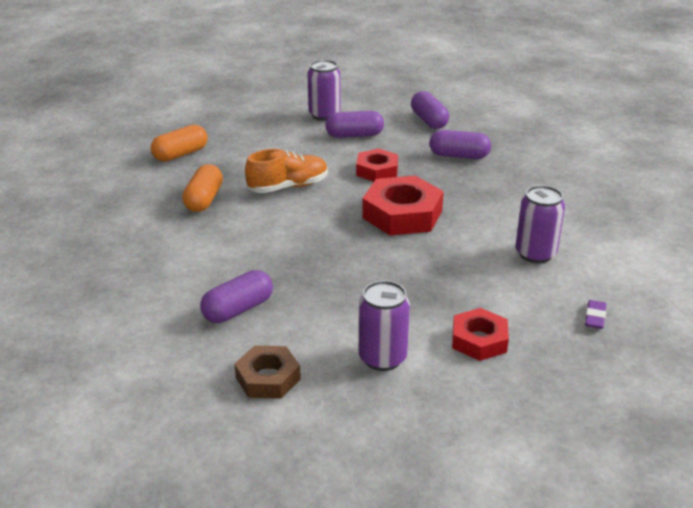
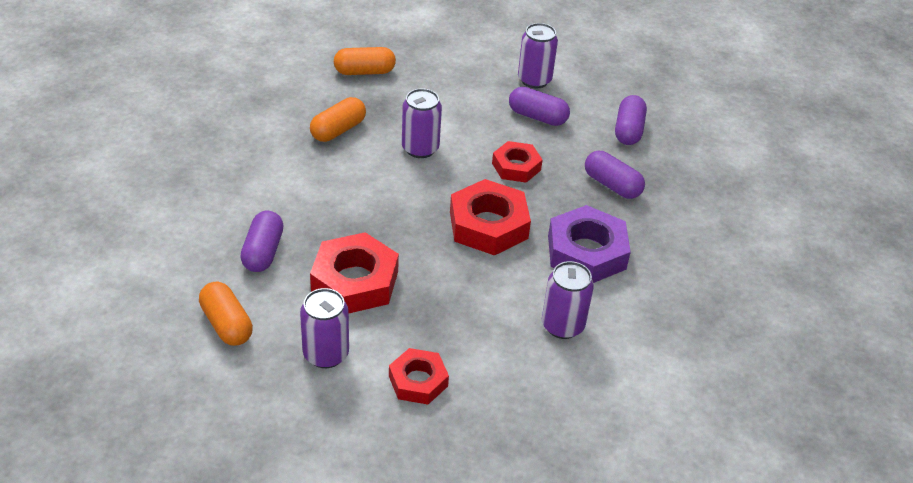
camera: 30 degrees right, 10 degrees up
(238, 310) = (263, 252): purple capsule -> purple capsule turned 75 degrees counterclockwise
(268, 378) = (226, 324): brown nut -> orange capsule
(288, 187) = (420, 148): orange shoe -> purple can
(343, 295) = (355, 281): none -> red nut
(493, 202) = (586, 252): none -> purple nut
(595, 317) = (541, 415): purple eraser -> none

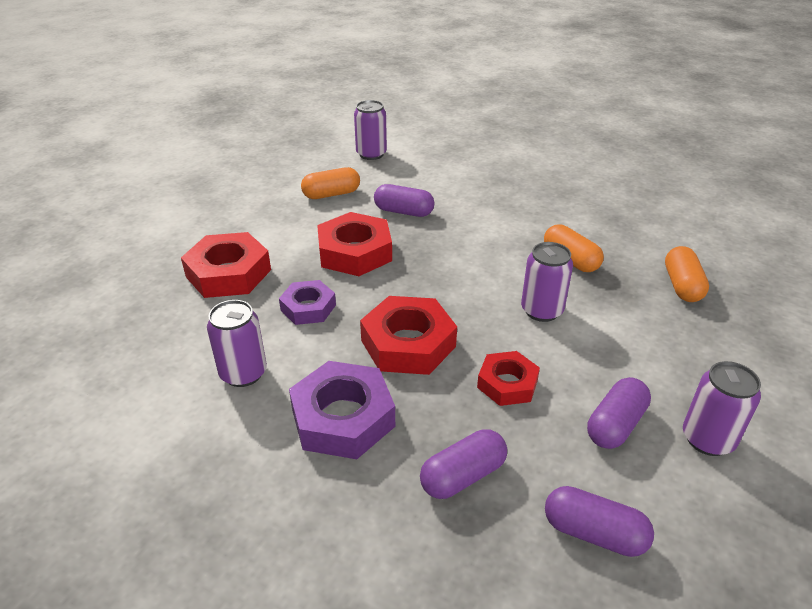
camera: 105 degrees right, 5 degrees down
(326, 354) = (281, 232): purple can -> purple can (371, 154)
(418, 381) = (228, 273): red nut -> red nut, size x1.62
(459, 300) = (308, 307): none -> purple nut

